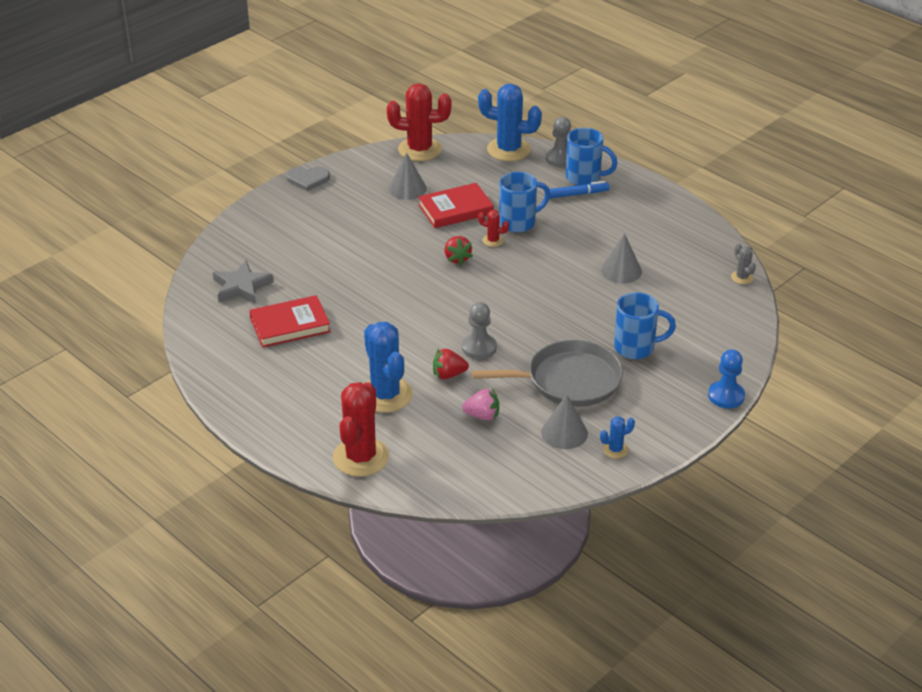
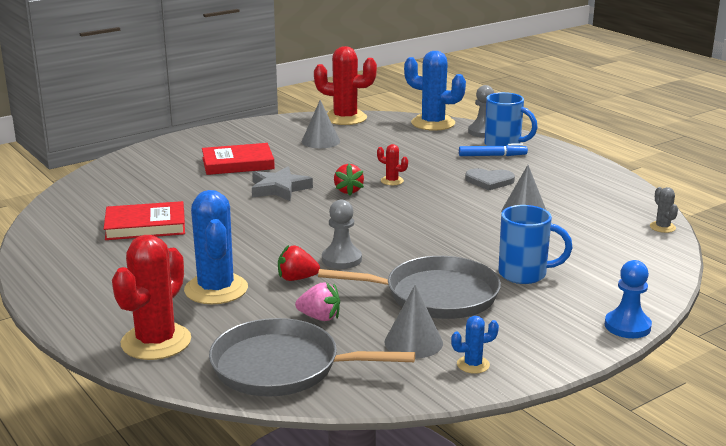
camera: 10 degrees right, 15 degrees down
(241, 287) = (114, 195): grey star -> grey star (279, 188)
(308, 179) = (227, 129): grey heart -> grey heart (489, 181)
(455, 209) = (362, 157): red book -> red book (238, 163)
(470, 470) = (282, 367): none -> grey pan
(519, 222) = (424, 170): blue mug -> none

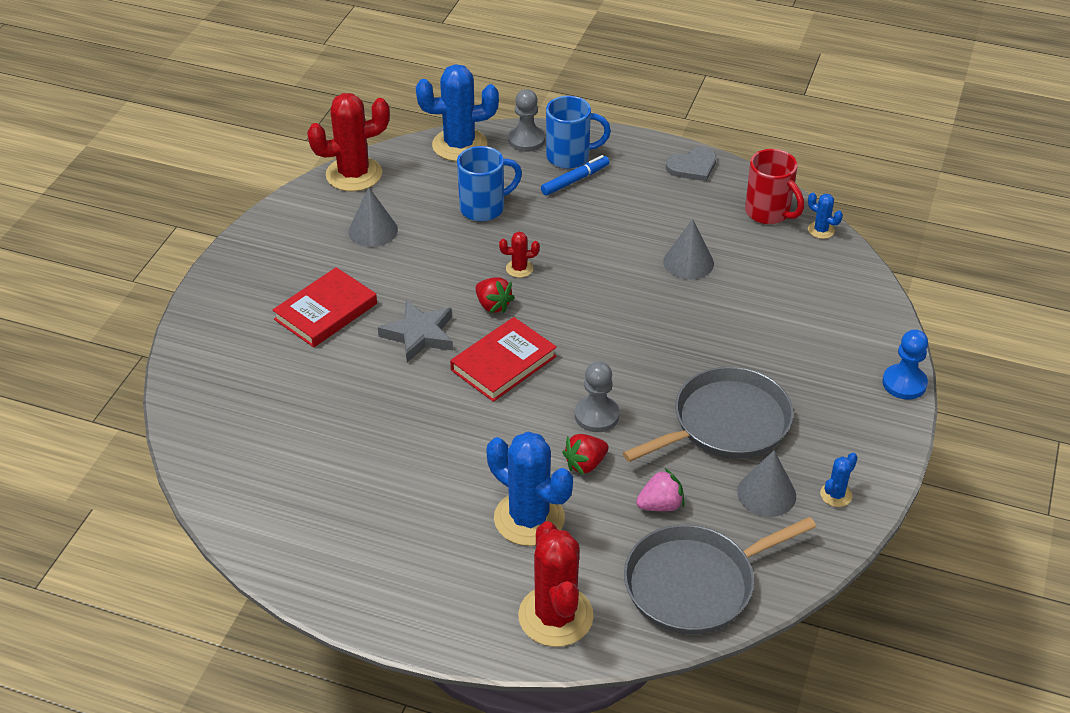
camera: 35 degrees left, 20 degrees up
(145, 225) = (348, 463): red book -> red book (503, 363)
(489, 181) = (612, 226): grey heart -> grey heart (692, 166)
(524, 274) = (770, 355): blue mug -> blue mug (484, 208)
(627, 207) = (768, 213): none -> red mug
(662, 227) = (821, 230): grey cactus -> blue cactus

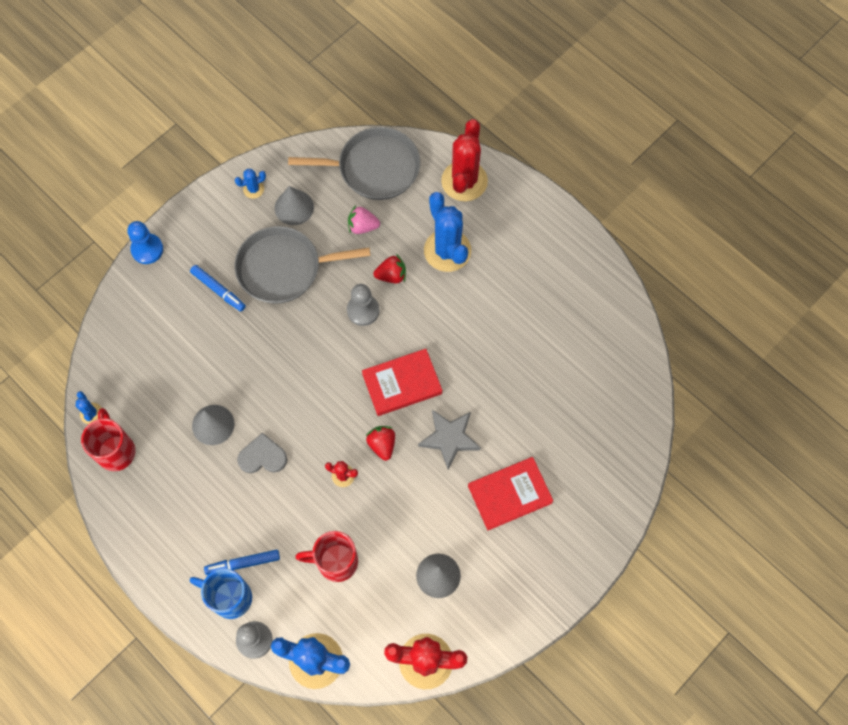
camera: 155 degrees left, 25 degrees up
(484, 208) = (335, 562): blue mug -> red mug
(692, 166) = (136, 535): grey heart -> grey heart (262, 456)
(784, 374) = (218, 290): none -> blue marker

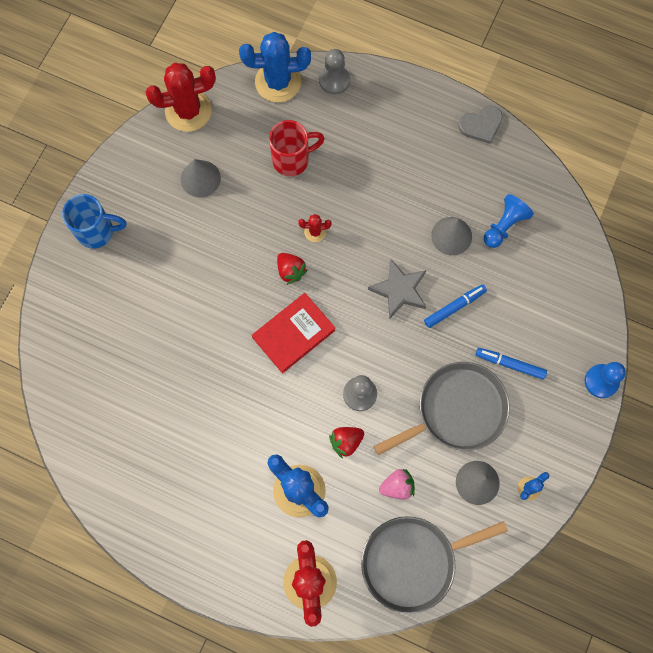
camera: 160 degrees right, 5 degrees up
(91, 413) = (565, 208): blue cactus -> none
(116, 451) = (525, 184): red mug -> none
(158, 416) = (504, 226): none -> blue pawn
(230, 597) = (369, 104): blue mug -> blue mug (97, 232)
(243, 563) = (370, 132): blue marker -> blue marker (454, 307)
(262, 456) = (394, 224): grey heart -> grey heart (481, 125)
(449, 438) = (230, 298): grey star -> grey star (399, 290)
(509, 494) = (159, 267): red book -> none

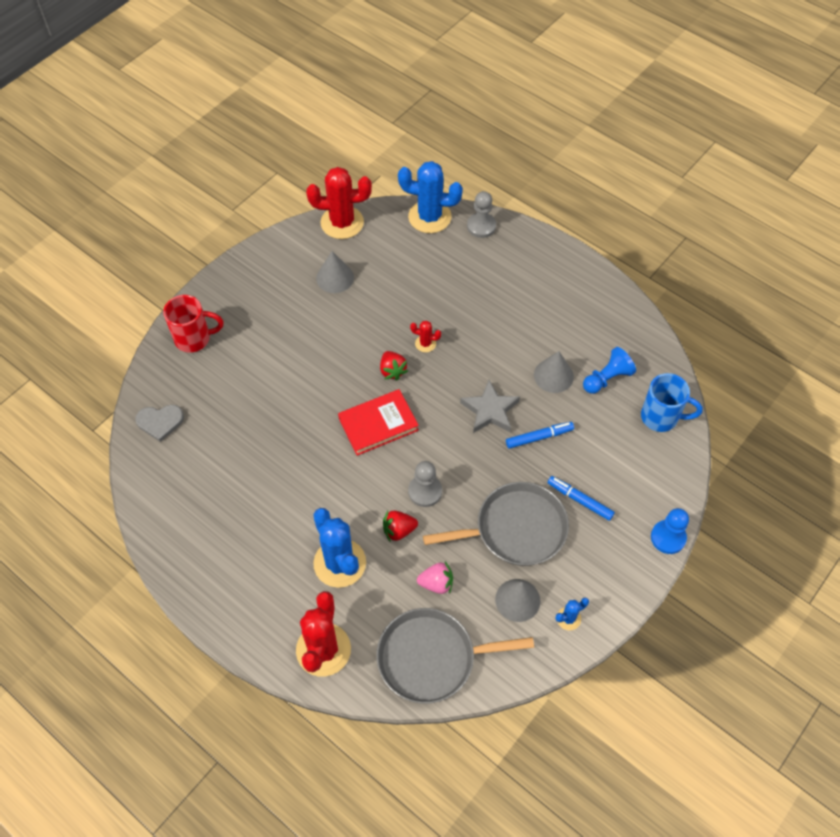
camera: 15 degrees right, 15 degrees down
(97, 232) = (228, 299): blue mug -> blue mug (661, 417)
(292, 160) = (423, 281): red mug -> red mug (194, 338)
(481, 125) = (607, 290): grey heart -> grey heart (160, 422)

